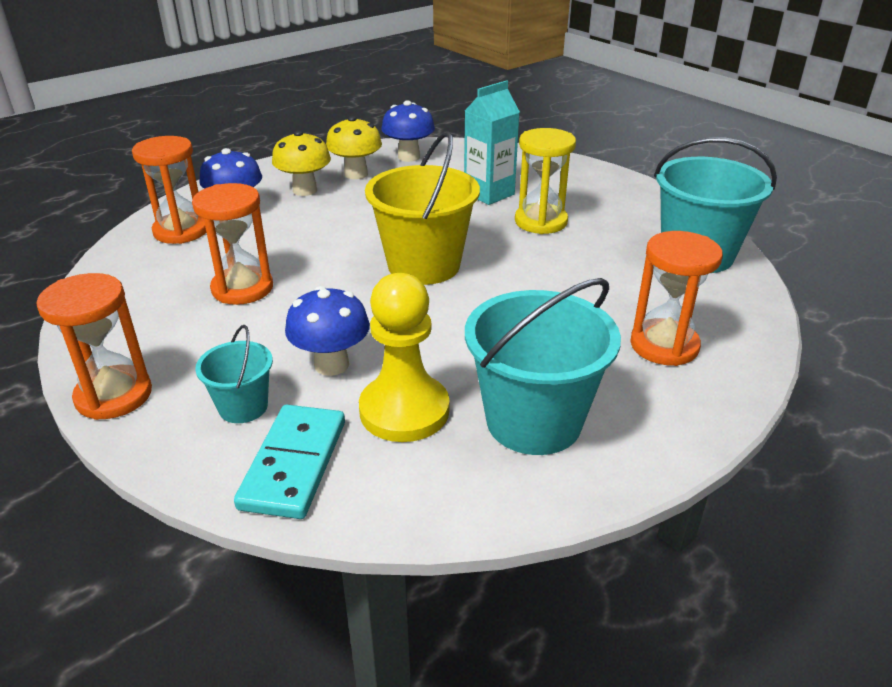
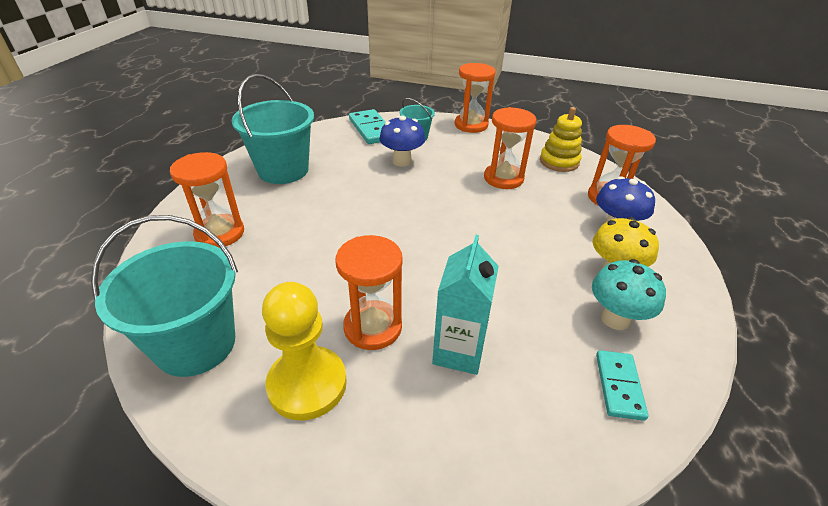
camera: 145 degrees right, 5 degrees up
(135, 283) = (559, 162): none -> yellow stacking toy
(356, 174) = (615, 319): yellow mushroom -> turquoise mushroom
(404, 410) = (347, 156): yellow pawn -> yellow pawn (307, 384)
(409, 157) = (619, 386): blue mushroom -> turquoise domino
(424, 265) = (423, 234): yellow bucket -> none
(541, 221) = (373, 327): yellow hourglass -> orange hourglass

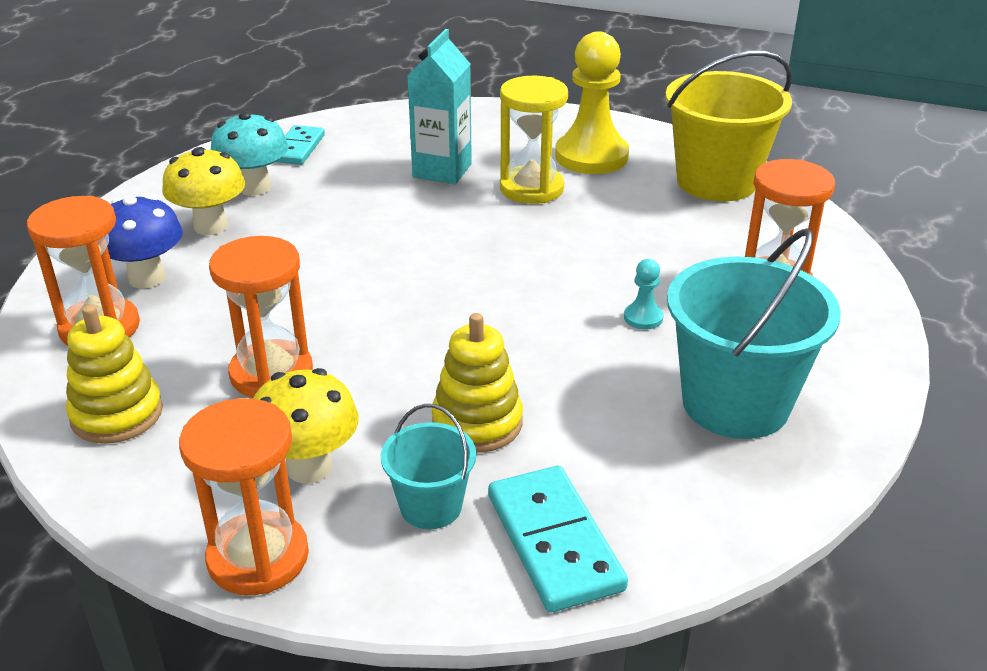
camera: 175 degrees left, 5 degrees down
(196, 344) = (716, 182): turquoise bucket -> yellow bucket
(312, 210) = (643, 318): none -> turquoise pawn
(373, 327) = (531, 188): orange hourglass -> yellow hourglass
(402, 161) = (477, 423): blue mushroom -> yellow stacking toy
(466, 146) = (309, 467): none -> yellow mushroom

